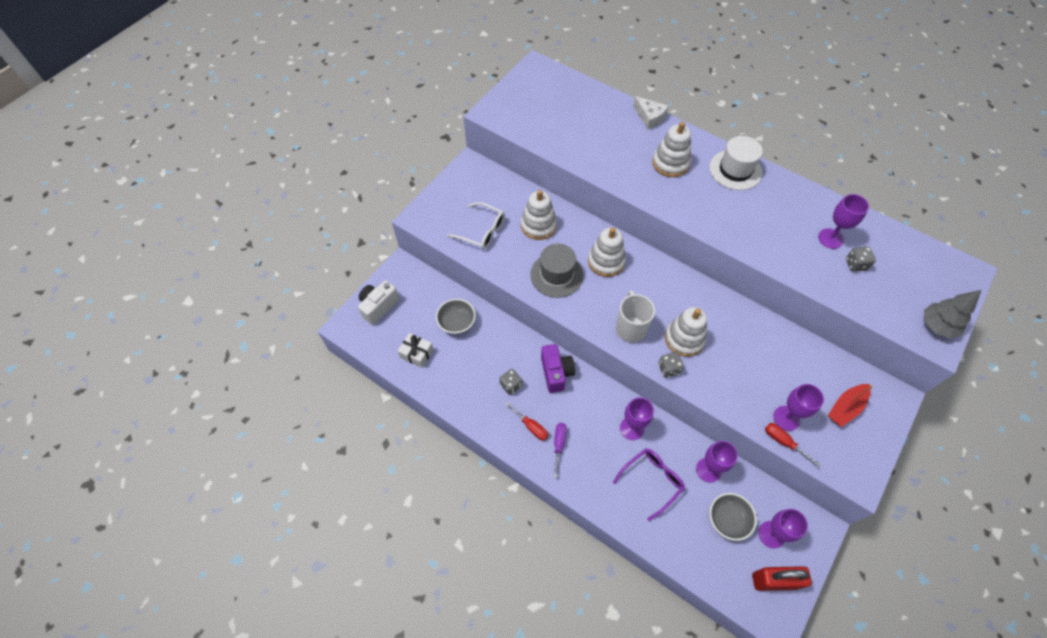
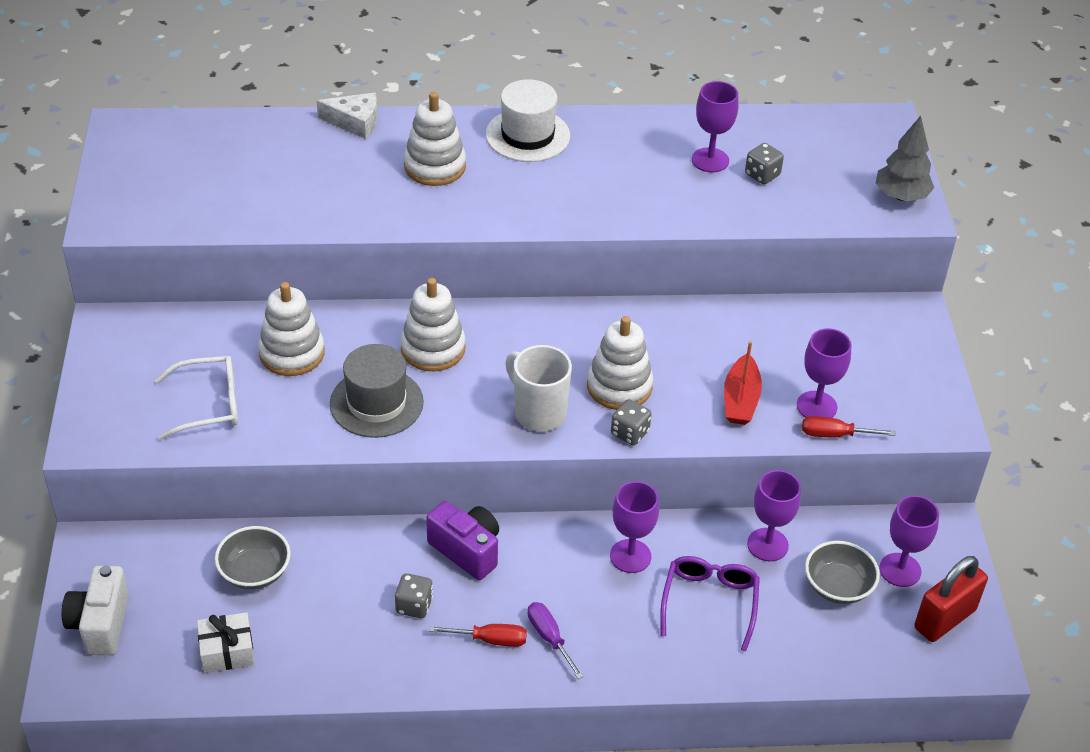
camera: 40 degrees left, 15 degrees down
(845, 408) = (872, 356): red boat -> red boat (740, 400)

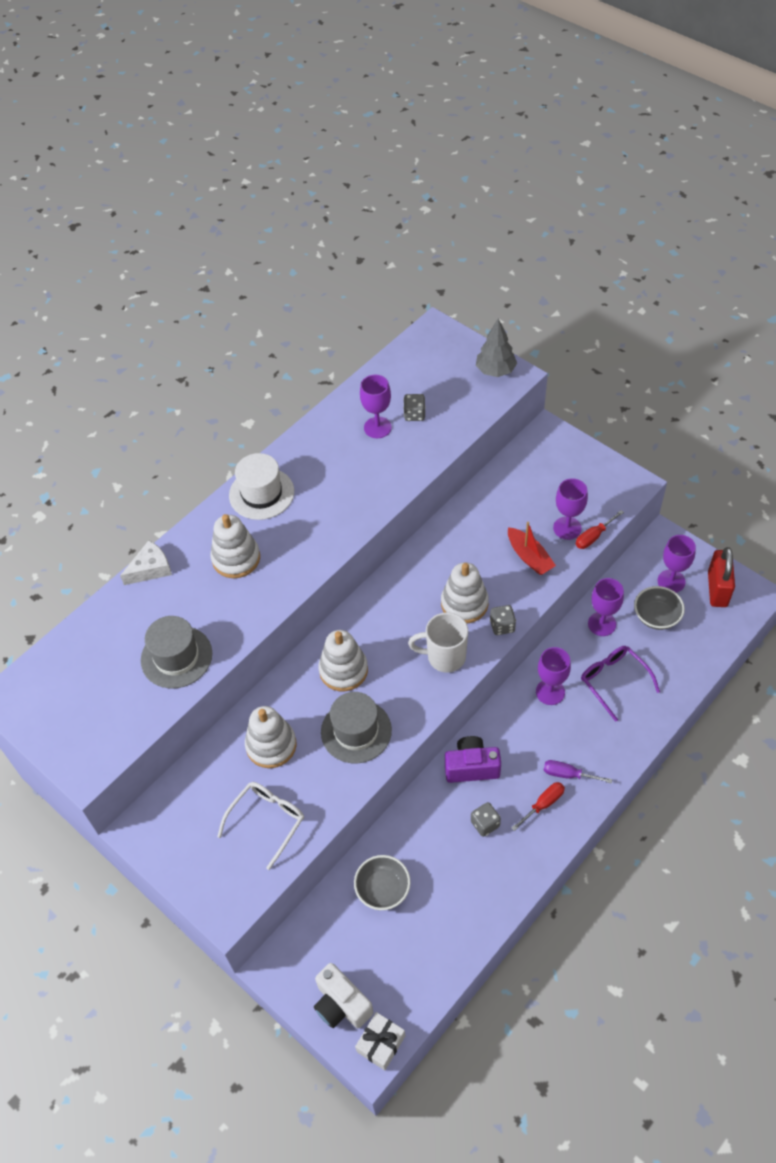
camera: 40 degrees left, 10 degrees up
(227, 651) = (427, 947): white gift -> white gift (381, 1043)
(283, 199) = (176, 657): none -> grey hat

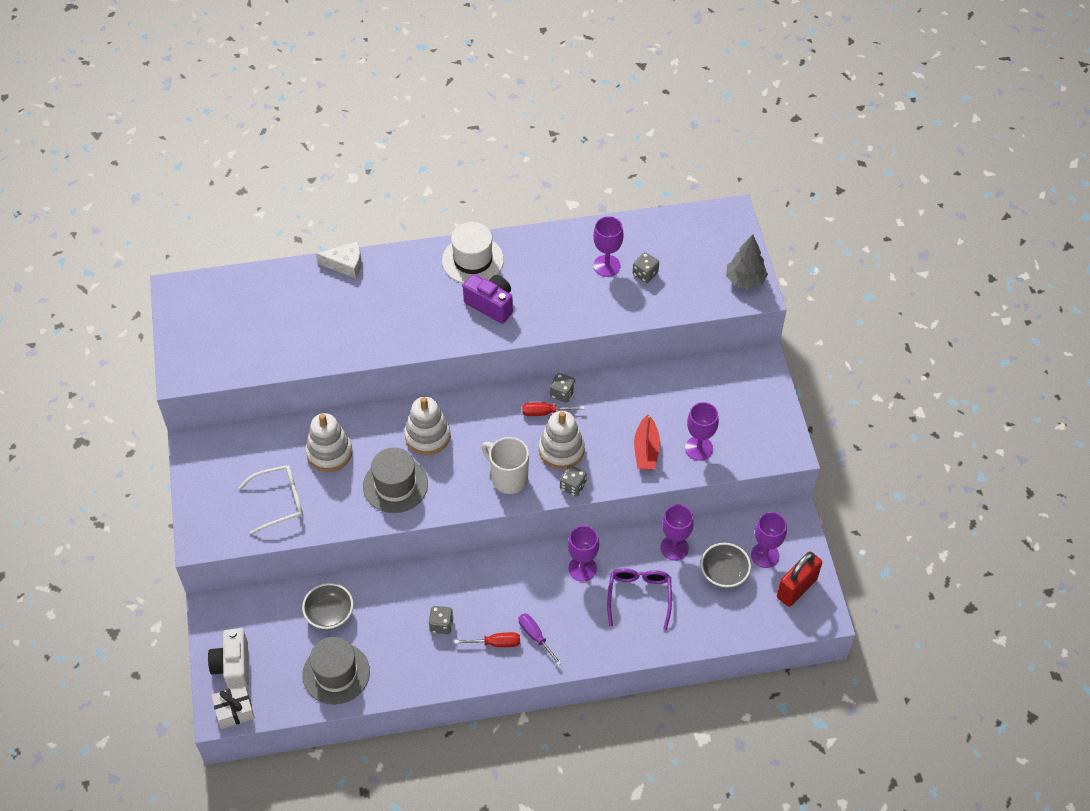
camera: 35 degrees right, 0 degrees up
(176, 657) = (306, 339): grey hat -> grey hat (336, 673)
(236, 558) = (410, 297): white stacking toy -> none
(420, 559) = (562, 393): none -> grey dice
(471, 767) = (471, 579): purple camera -> purple camera (491, 305)
(593, 536) = (713, 469): red screwdriver -> red screwdriver (545, 412)

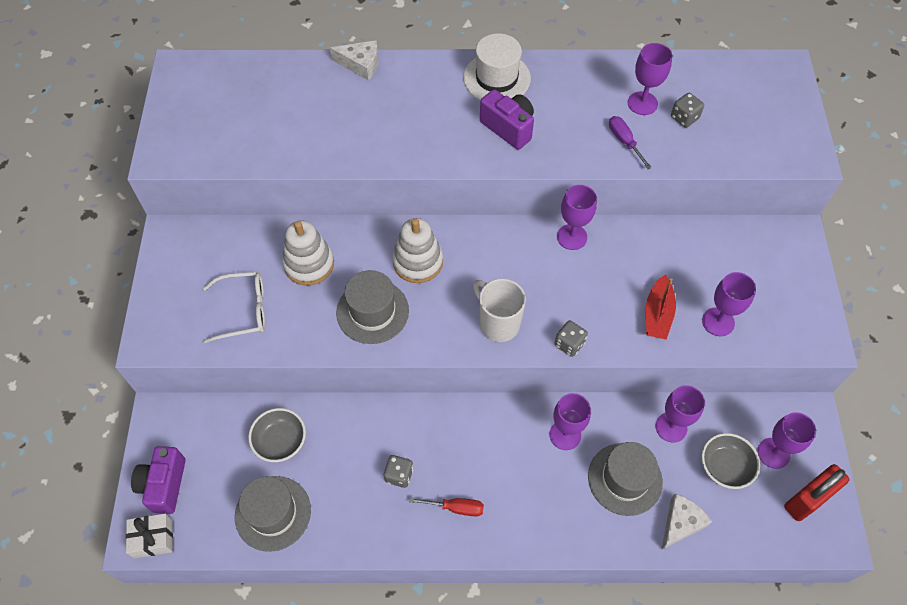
camera: 10 degrees right, 5 degrees up
(233, 666) = (164, 485): white camera -> purple camera
(535, 636) = (501, 507): purple screwdriver -> purple screwdriver (624, 141)
(545, 412) = (550, 255): red screwdriver -> none
(561, 450) = (562, 300): white stacking toy -> none
(562, 393) = (572, 237): grey dice -> purple goblet
(639, 596) = (625, 479): purple glasses -> grey hat
(691, 624) = (680, 523): none -> white cheese
(745, 280) = (797, 140): grey tree -> none

